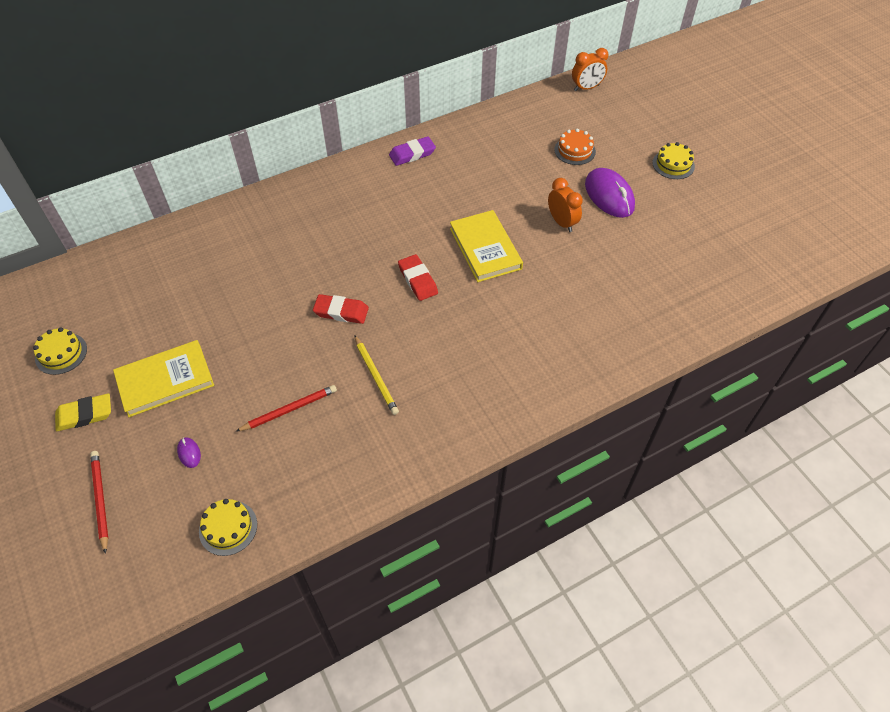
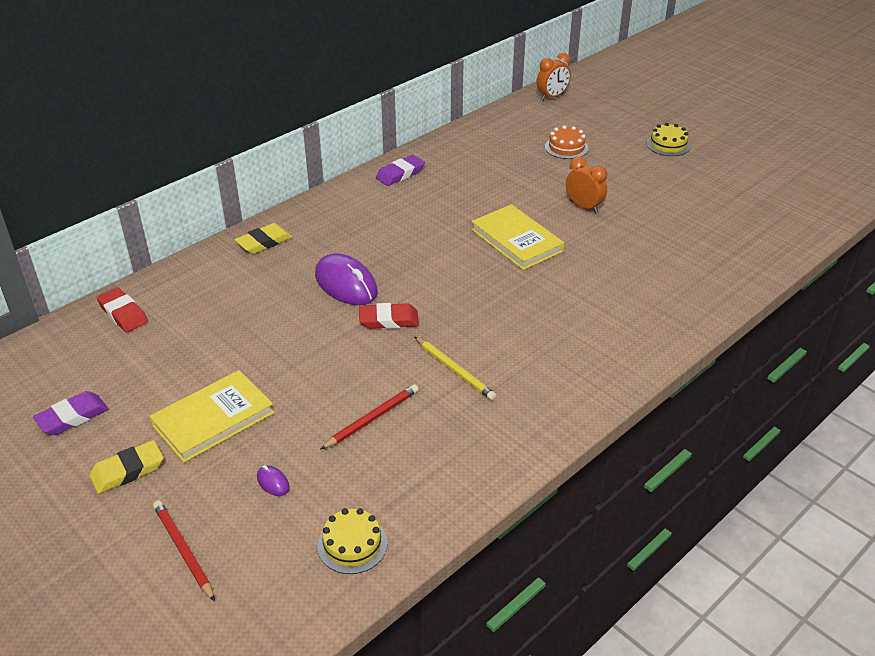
camera: 15 degrees left, 15 degrees down
(61, 353) = (72, 417): yellow cake -> purple eraser
(269, 207) = (264, 242): none -> yellow eraser
(418, 280) = (459, 278): red eraser -> red eraser (123, 313)
(609, 196) = (619, 178): purple mouse -> purple mouse (346, 284)

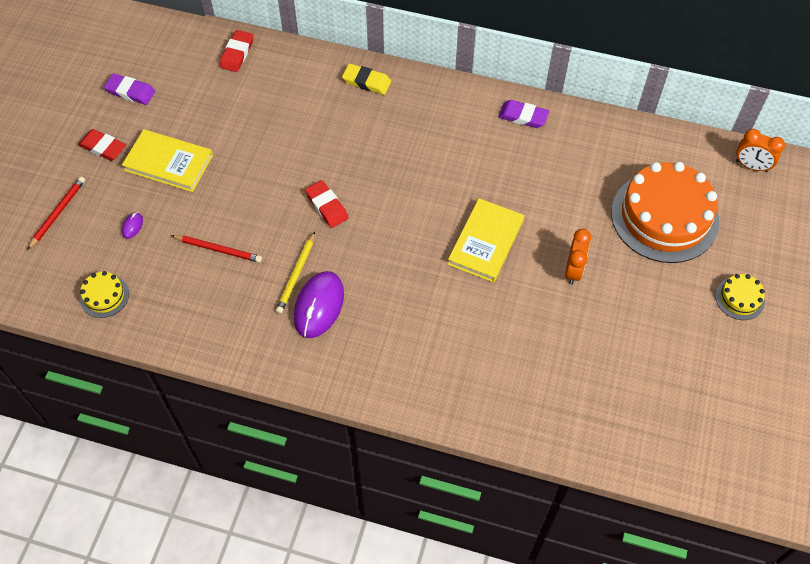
camera: 60 degrees right, 20 degrees up
(127, 470) = (103, 147): yellow eraser -> red eraser
(346, 284) = (351, 158): purple mouse -> purple mouse (319, 306)
(566, 147) = (664, 217): orange cake -> orange cake, size x2.29

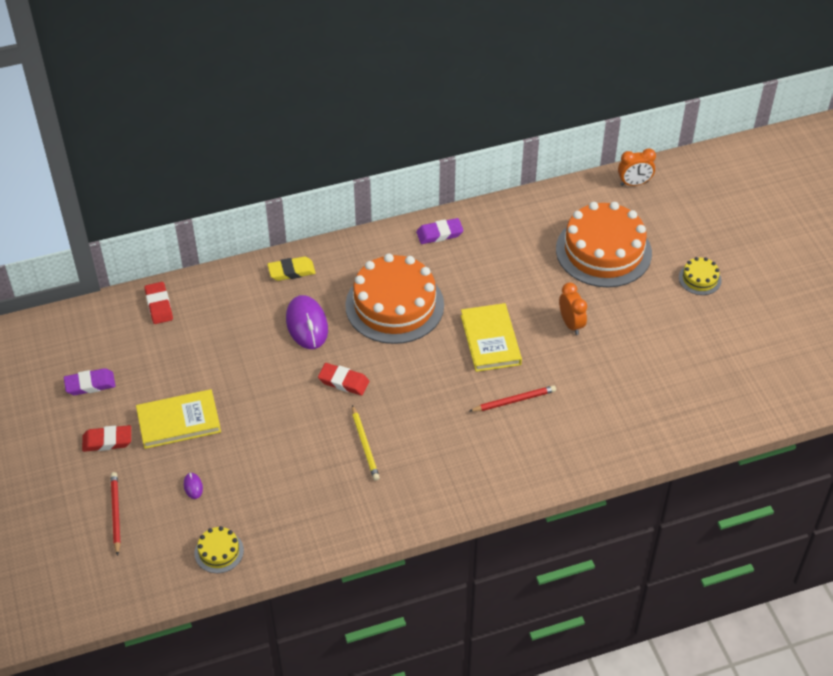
camera: 35 degrees left, 10 degrees down
(218, 249) = (283, 463): red pencil -> red pencil (514, 401)
(319, 306) = (403, 457): purple mouse -> purple mouse (307, 325)
(428, 161) = (394, 305): none -> orange cake

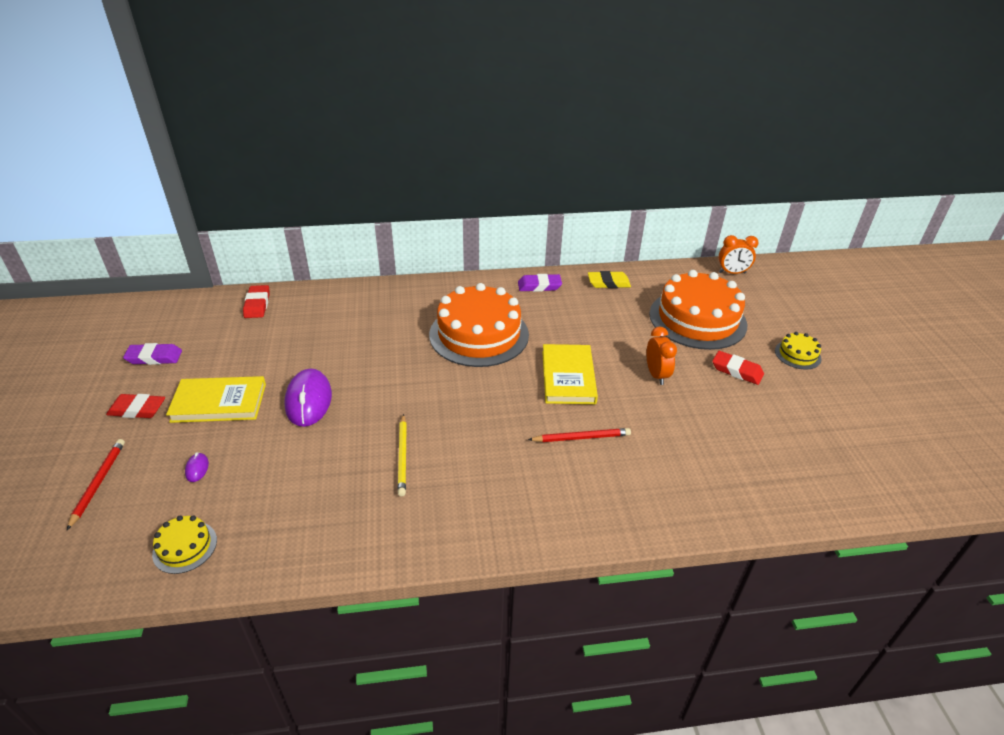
camera: 10 degrees right, 10 degrees down
(291, 271) = (391, 295): yellow eraser -> yellow eraser (608, 283)
(307, 325) = (387, 338): purple mouse -> purple mouse (308, 400)
(343, 381) = (403, 392): red eraser -> red eraser (737, 371)

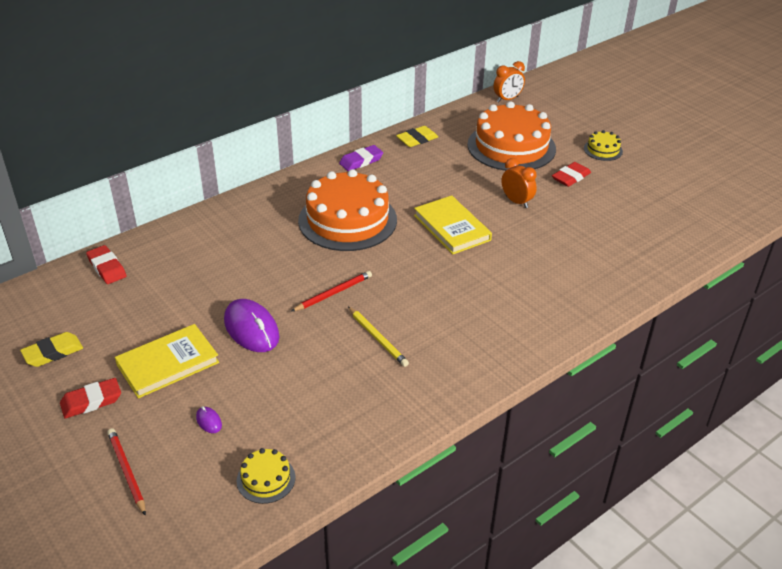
camera: 30 degrees left, 0 degrees up
(154, 357) = (53, 352): purple eraser -> yellow eraser
(581, 438) = (501, 269): red pencil -> red pencil (333, 293)
(737, 371) = (571, 177): red eraser -> red eraser turned 45 degrees counterclockwise

